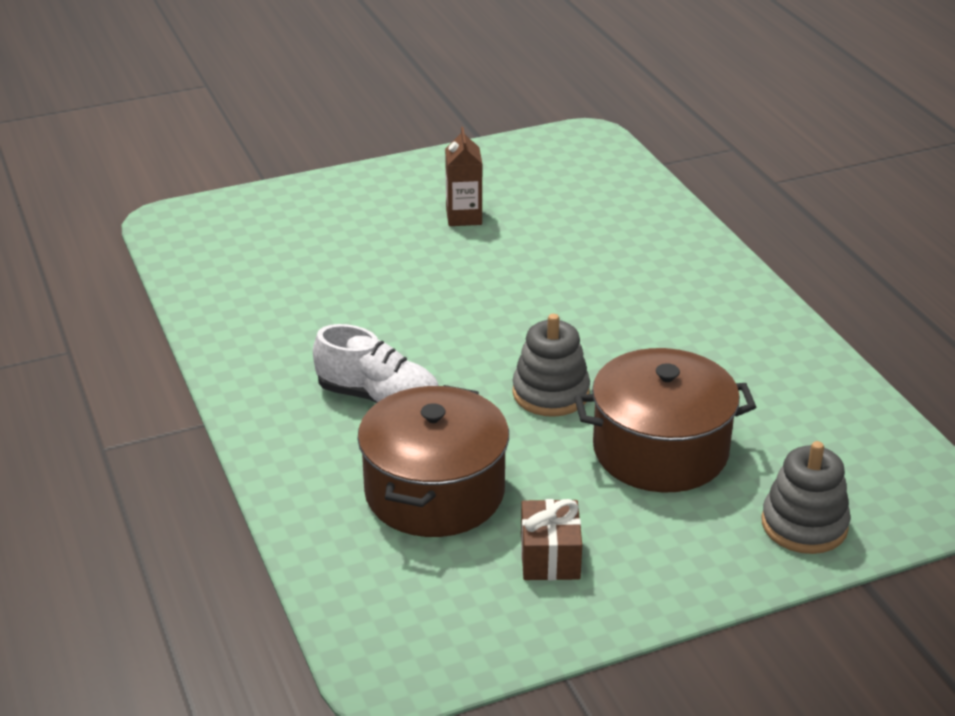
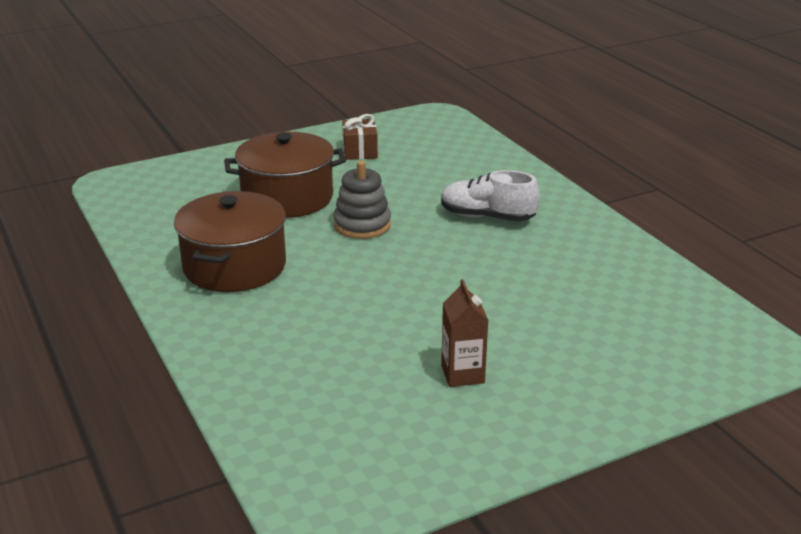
camera: 175 degrees right, 5 degrees down
(434, 492) = (432, 173): brown pot -> brown pot (234, 266)
(804, 525) = (207, 168): grey stacking toy -> none

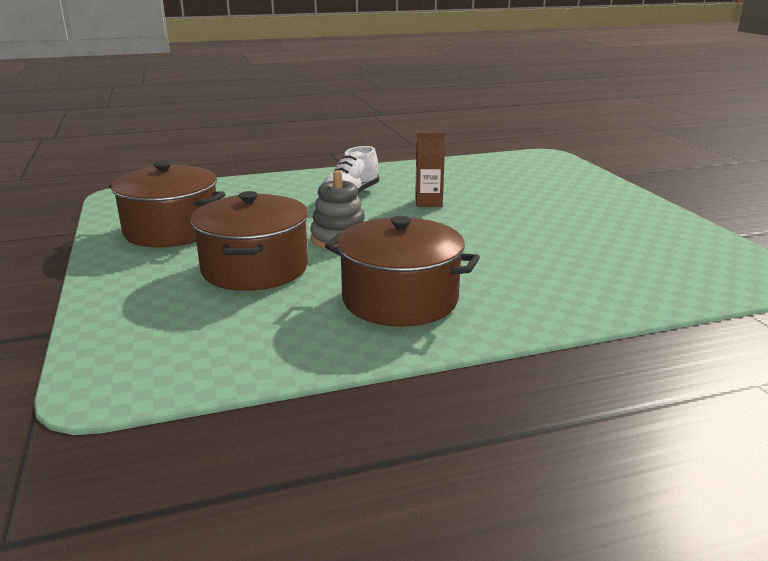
camera: 80 degrees left, 5 degrees down
(360, 151) = (172, 230): brown gift -> brown pot
(462, 374) = (584, 222): brown carton -> brown carton (428, 202)

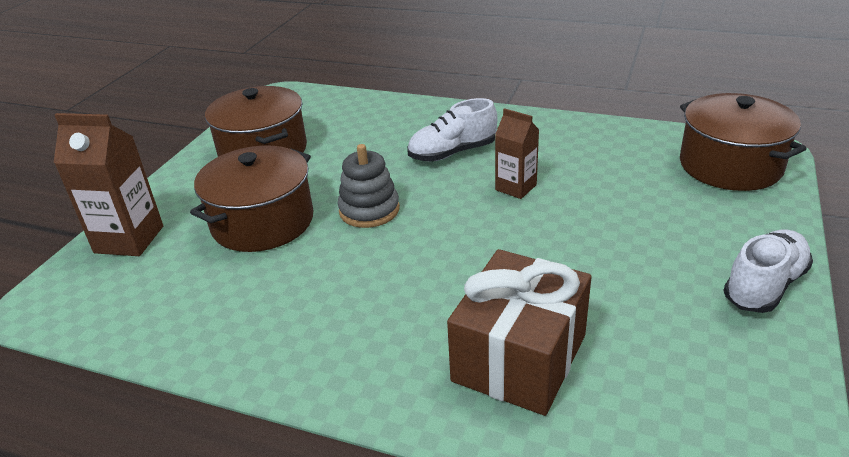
camera: 40 degrees right, 10 degrees up
(128, 316) = (129, 239): none -> brown carton
(400, 299) = (317, 312): brown pot -> brown pot (730, 165)
(573, 274) = (519, 358): none -> brown gift
(639, 207) = (764, 286): none -> white shoe

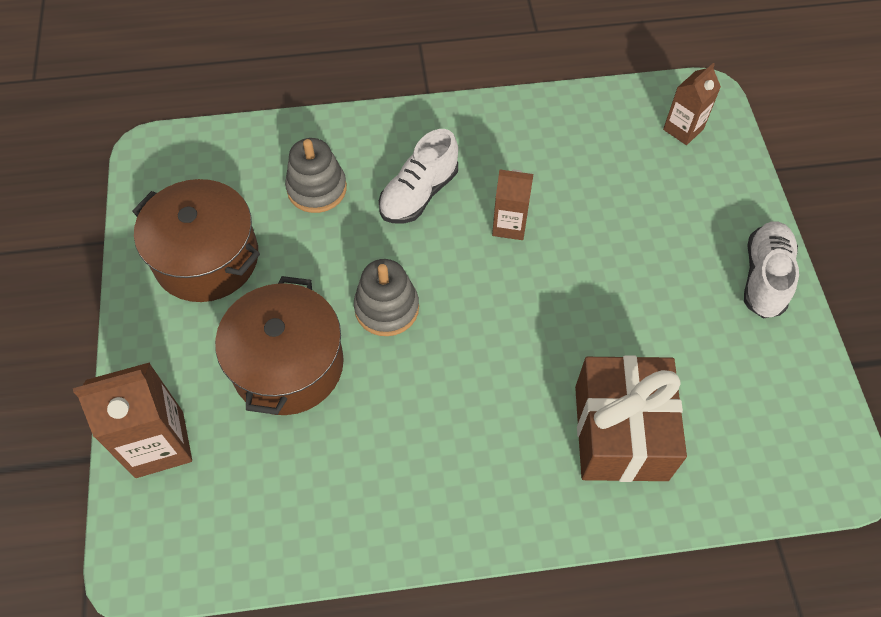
camera: 30 degrees left, 25 degrees up
(375, 134) = (317, 189): none -> grey stacking toy
(730, 165) = (683, 129): brown pot -> brown carton

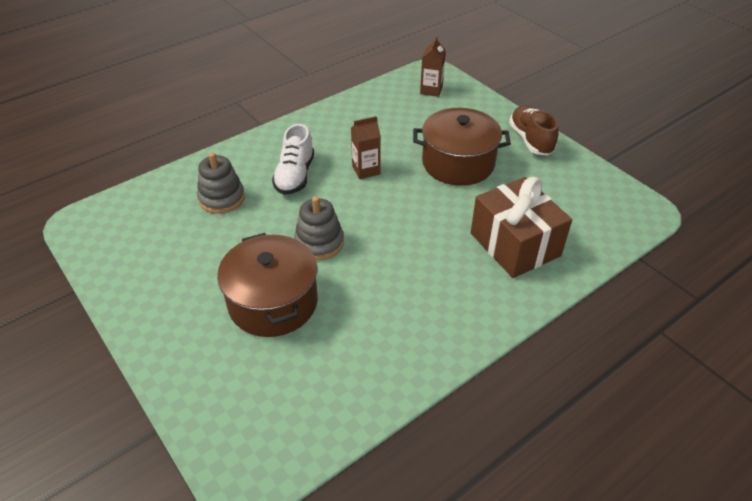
camera: 30 degrees left, 15 degrees down
(159, 444) = (208, 393): brown carton -> none
(206, 258) = (166, 267): brown pot -> brown pot (458, 163)
(764, 277) = (531, 140): white shoe -> brown shoe

